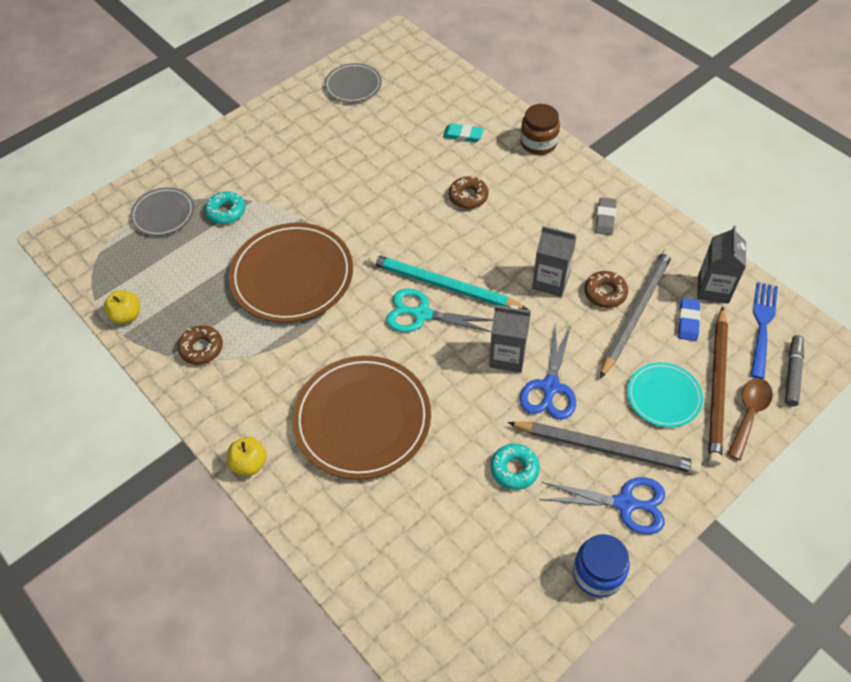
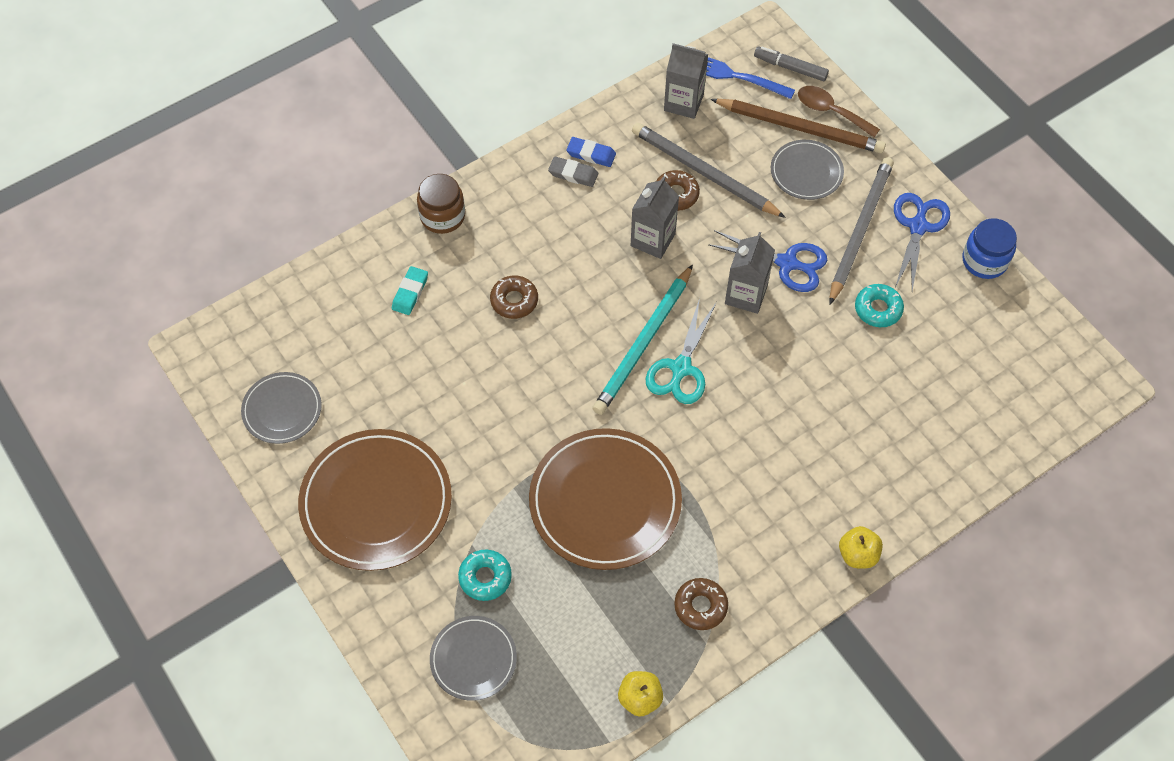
camera: 85 degrees left, 5 degrees up
(362, 419) = (811, 440): brown plate -> brown plate (376, 502)
(663, 396) = (806, 172): turquoise plate -> grey plate
(688, 321) = (721, 132): blue eraser -> blue eraser (591, 154)

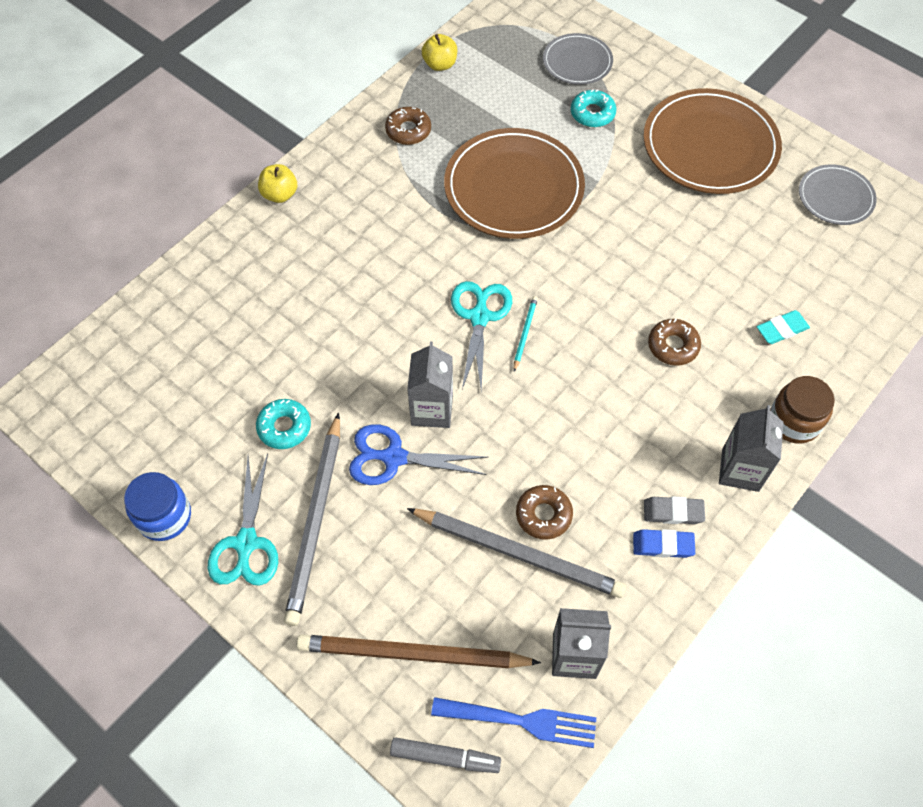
camera: 165 degrees right, 0 degrees up
(410, 292) = (782, 329): turquoise eraser -> turquoise eraser turned 60 degrees clockwise
(643, 343) = (525, 333): turquoise pencil -> turquoise pencil, size x0.44
(653, 240) = (552, 450): grey carton -> grey carton (740, 470)
(806, 172) = (393, 587): grey plate -> none
(831, 111) = (376, 693): brown spoon -> none
(918, 227) = (246, 543): blue scissors -> turquoise scissors

